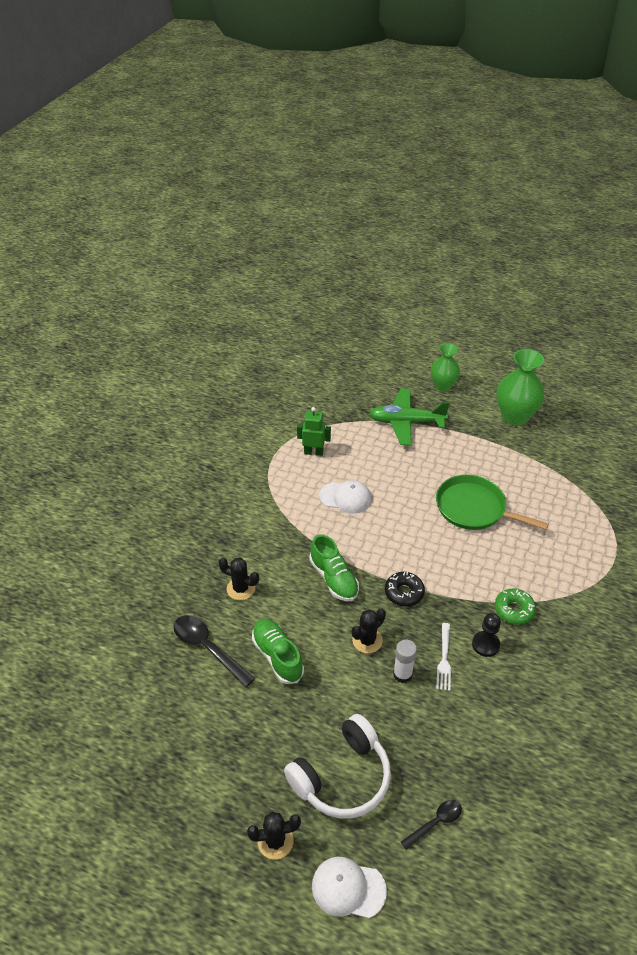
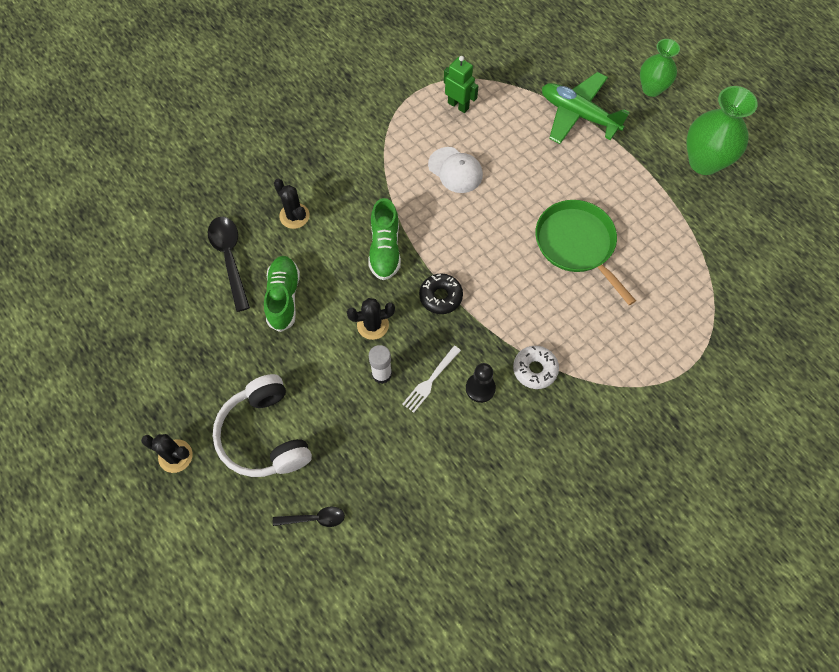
camera: 30 degrees right, 20 degrees up
(342, 777) = (264, 435): white headphones -> white headphones turned 75 degrees clockwise
(348, 888) = (206, 527): white cap -> none
(514, 610) = (535, 369): green donut -> white donut

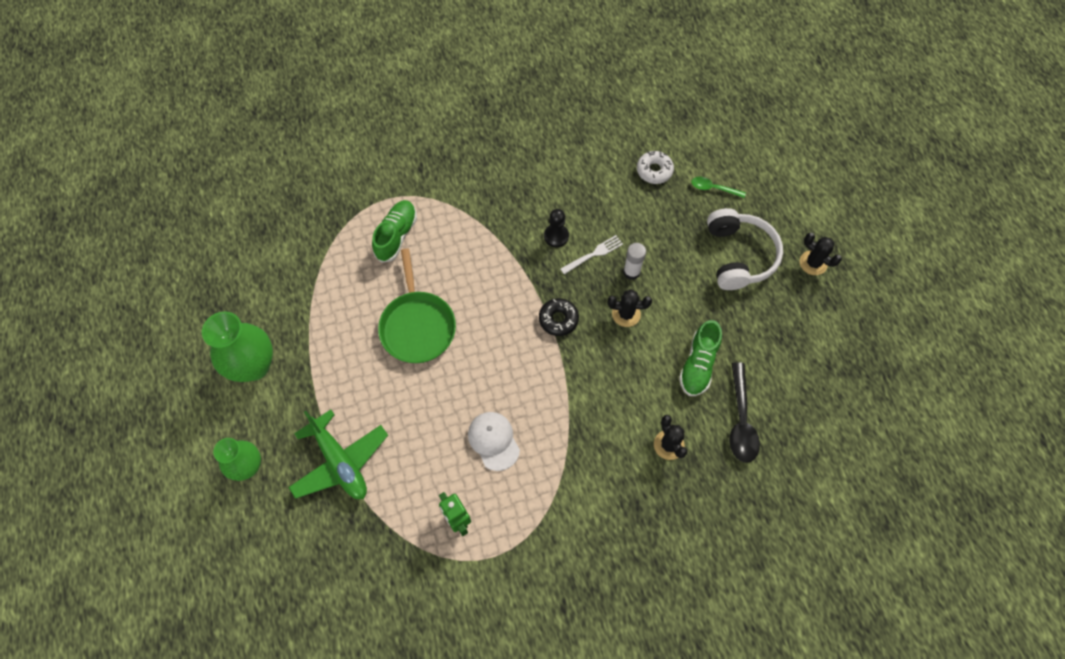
camera: 160 degrees left, 0 degrees up
(314, 518) = (713, 188): black spoon -> green spoon
(385, 249) = (592, 380): green shoe -> green shoe (396, 236)
(535, 369) = (506, 236): white donut -> white donut (654, 170)

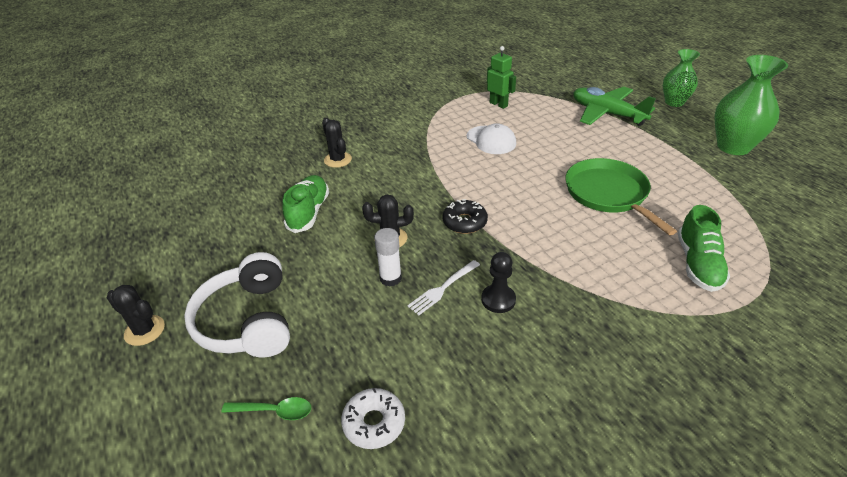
camera: 170 degrees right, 25 degrees down
(741, 420) = (269, 183): black spoon -> none

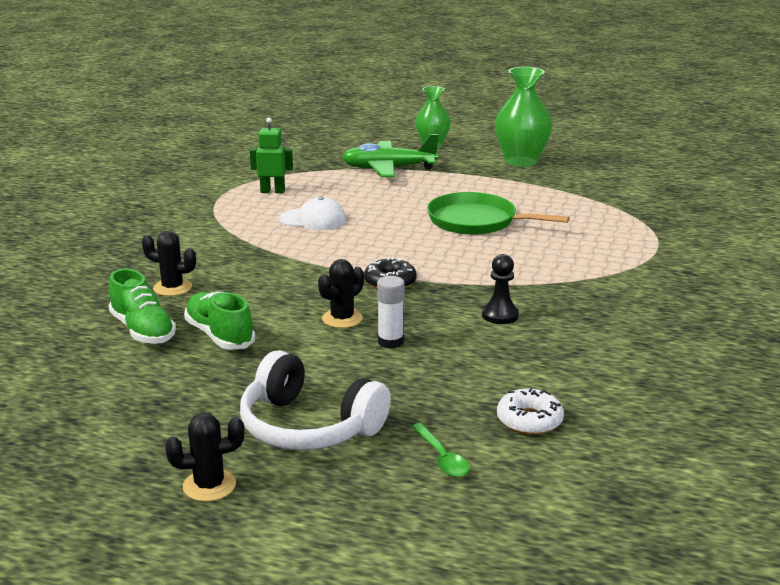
camera: 45 degrees left, 15 degrees down
(274, 411) = (441, 458): green spoon -> green spoon turned 105 degrees clockwise
(443, 288) = (446, 328): white fork -> none
(698, 264) = (600, 238): green shoe -> green shoe (143, 330)

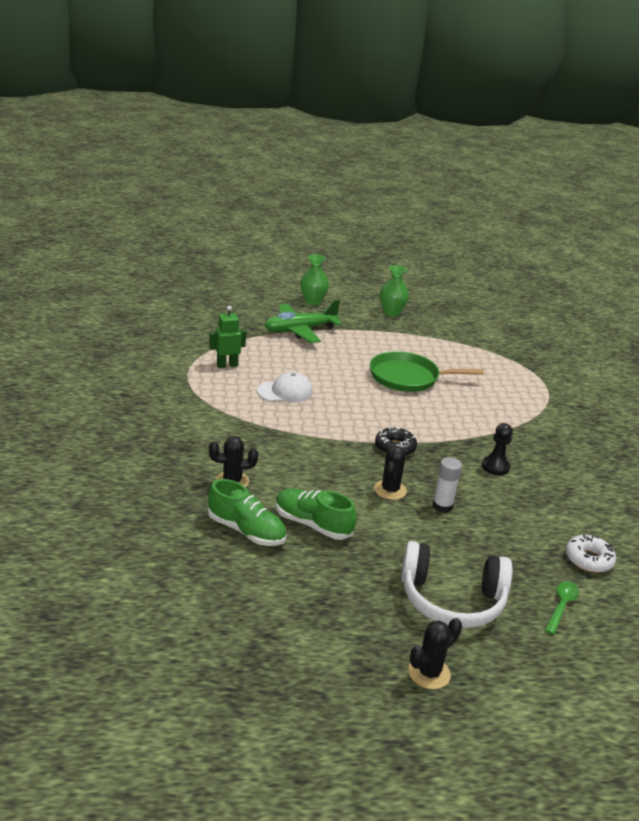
camera: 25 degrees left, 5 degrees up
(441, 458) = (561, 606): green spoon -> green spoon turned 105 degrees counterclockwise
(521, 161) = (391, 312): green vase -> green vase, size x0.65

